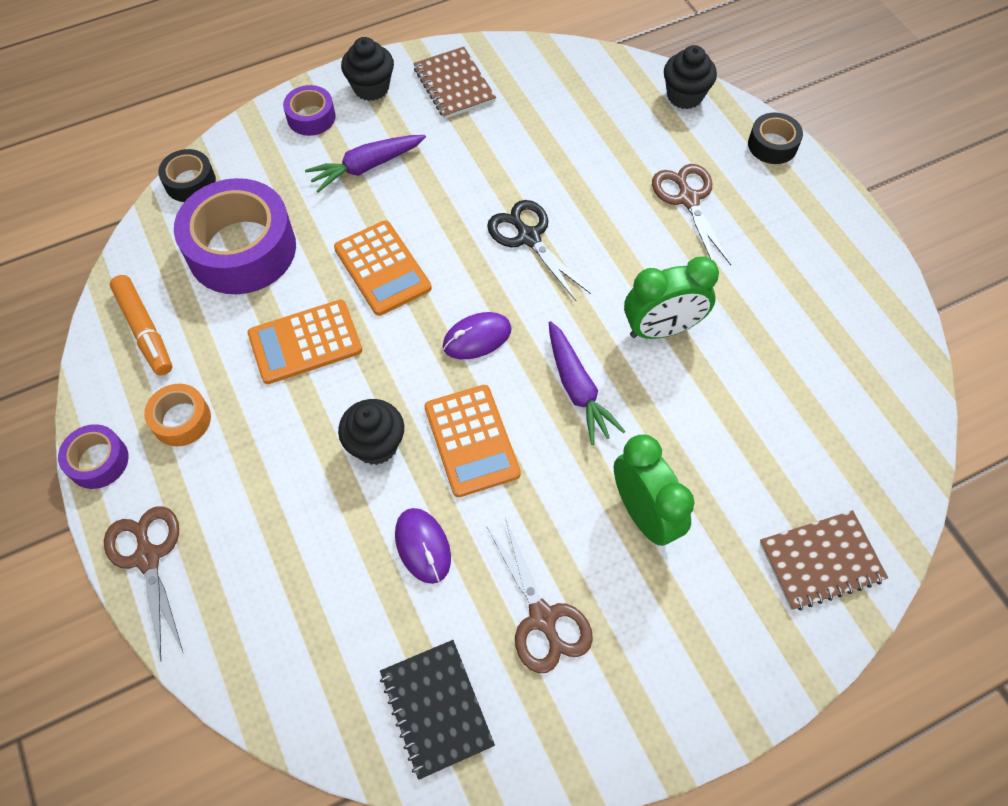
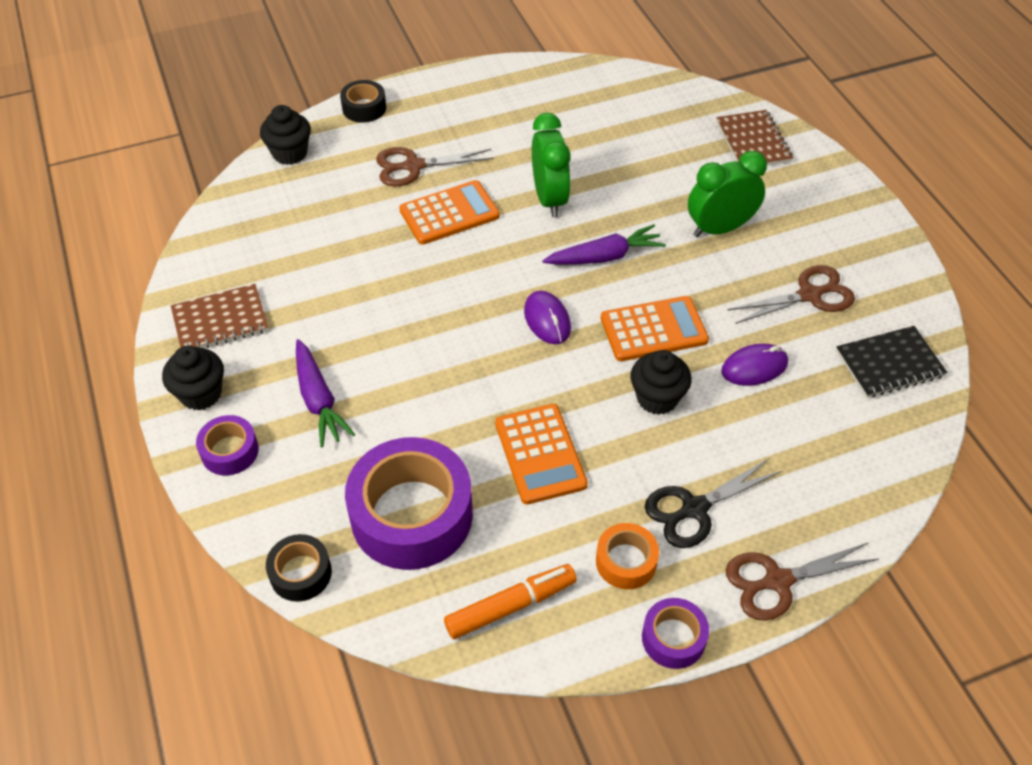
camera: 85 degrees left, 10 degrees down
(382, 268) = (457, 389): orange calculator -> orange calculator (449, 213)
(528, 237) = (437, 276): black scissors -> black scissors (694, 509)

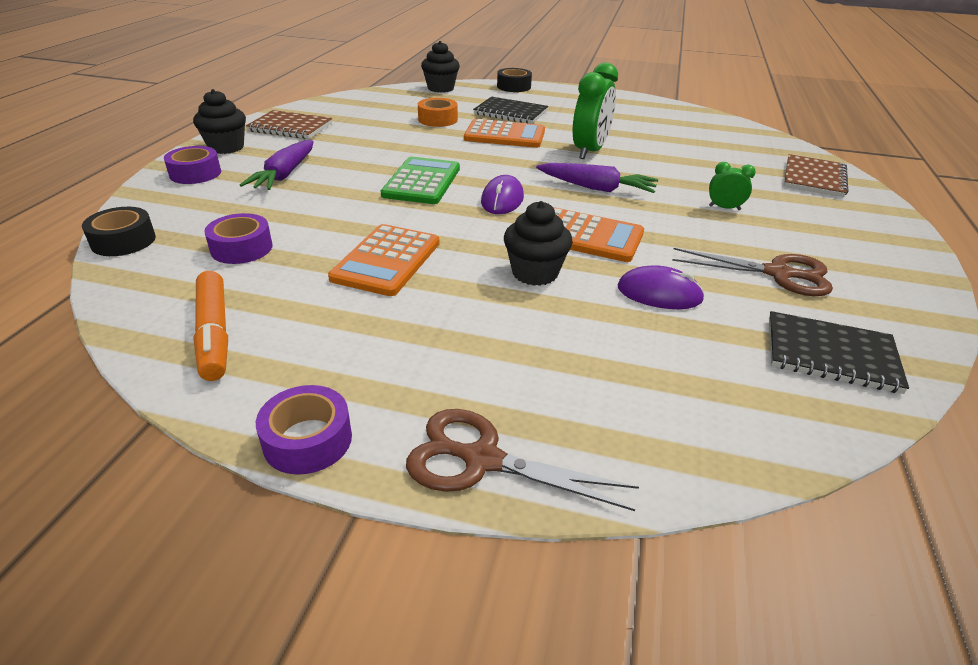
camera: 35 degrees right, 15 degrees down
(412, 515) = (241, 248): purple tape -> purple tape, size x0.49
(413, 166) = (510, 113): brown scissors -> black notebook
(454, 335) = (422, 182): none -> green calculator
(510, 606) = (214, 333): orange marker -> orange marker turned 60 degrees clockwise
(626, 561) = (352, 358): orange tape -> orange tape (438, 119)
(694, 509) = (469, 356): black scissors -> none
(719, 228) = (724, 208): green clock -> green clock, size x0.50

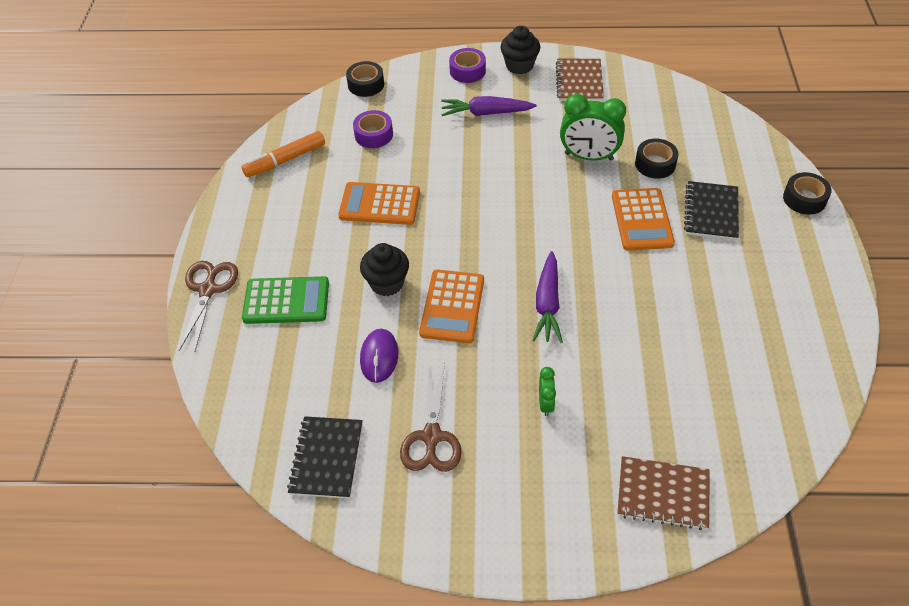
camera: 80 degrees right, 15 degrees up
(307, 440) = (213, 224): purple tape -> none
(422, 182) = (508, 189): green calculator -> green calculator (286, 301)
(438, 119) = (655, 164): orange tape -> black tape
(440, 88) = (752, 143): black cupcake -> none
(502, 200) = (496, 245): purple mouse -> none
(589, 151) = (635, 290): green clock -> green clock (588, 157)

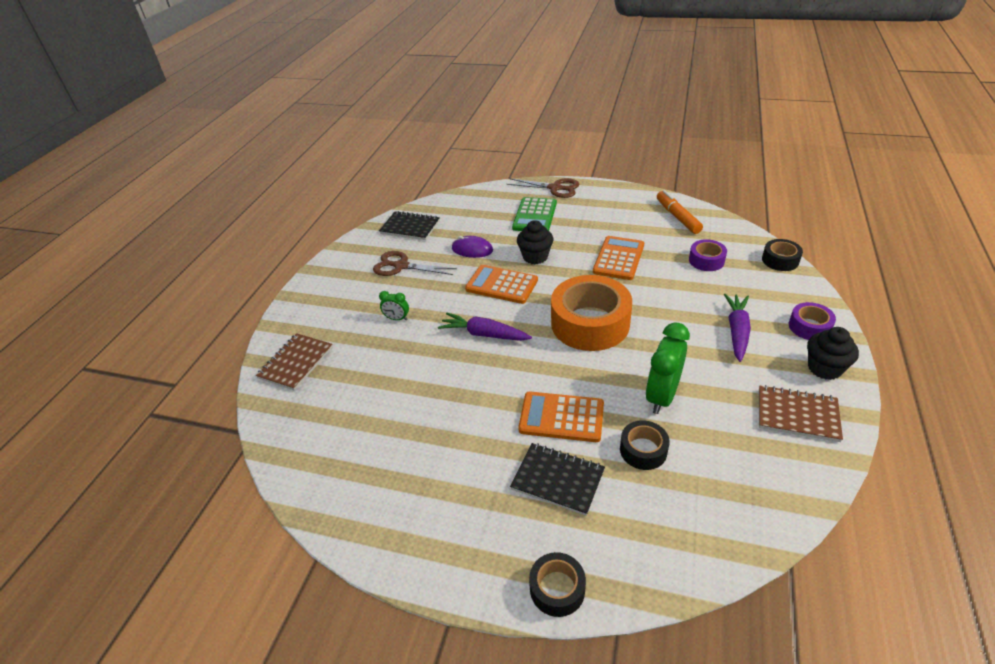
camera: 105 degrees right, 10 degrees down
(503, 215) = (590, 323): none -> orange tape

